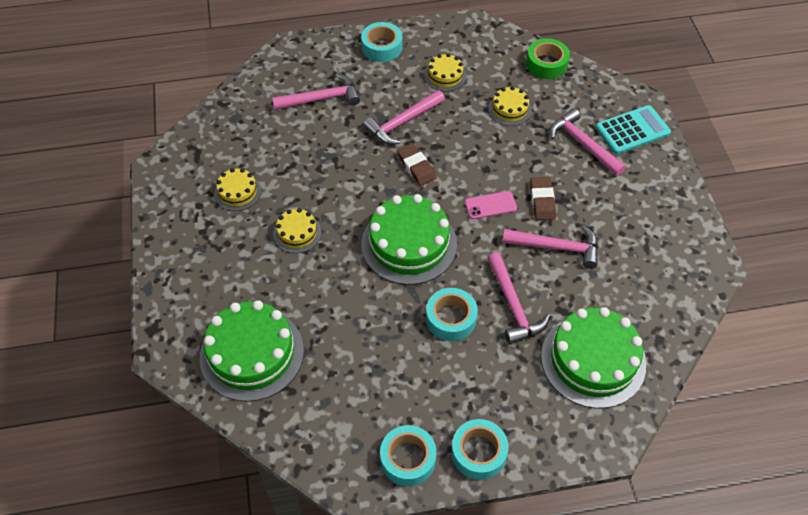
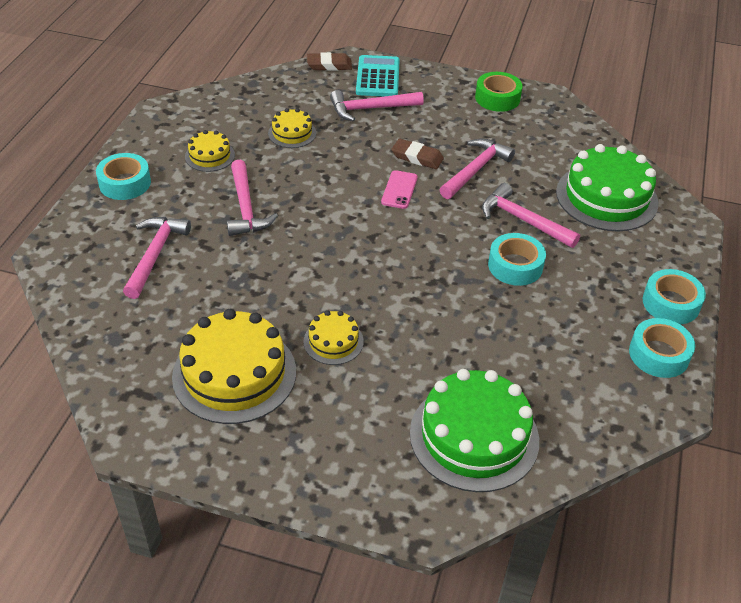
camera: 65 degrees left, 10 degrees down
(237, 192) = (234, 374): yellow cake -> yellow cake, size x1.98
(409, 244) = (407, 261): green cake -> none
(416, 167) = (313, 220): brown eraser -> brown eraser (329, 65)
(513, 305) = (523, 220): pink hammer -> pink hammer turned 150 degrees counterclockwise
(546, 64) = (256, 90): green tape -> green tape (497, 98)

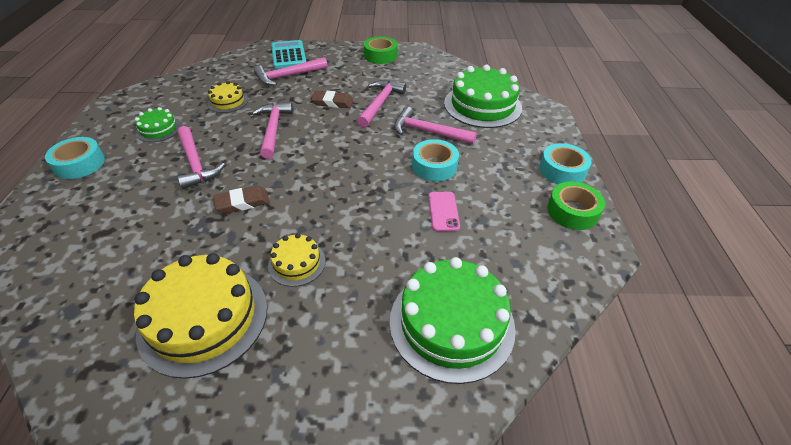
camera: 15 degrees left, 0 degrees up
(155, 255) = (111, 220): pink hammer -> pink hammer (273, 129)
(210, 156) = (158, 129): yellow cake -> green cake
(329, 65) = (249, 53): brown eraser -> brown eraser (243, 202)
(399, 190) = (325, 127): pink phone -> pink phone (443, 211)
(659, 354) = (572, 211): turquoise tape -> green tape

